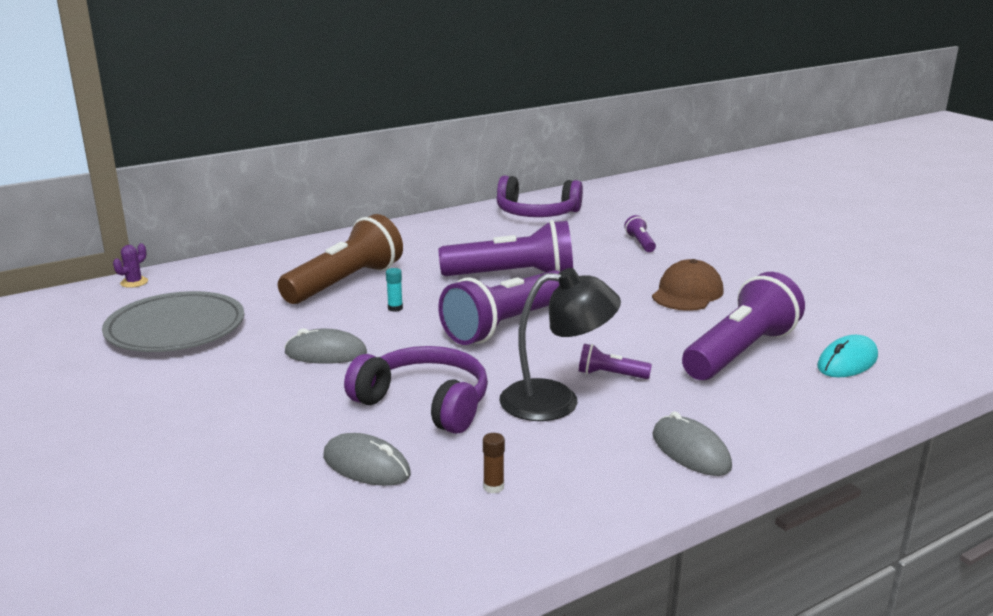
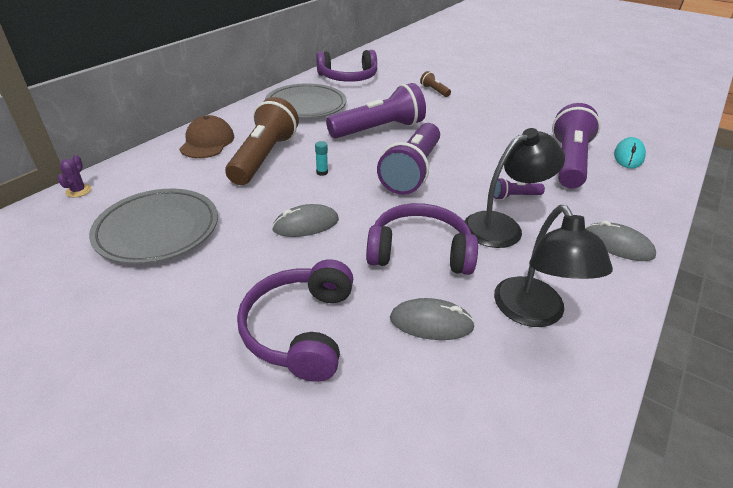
camera: 25 degrees left, 15 degrees up
(229, 438) = (300, 329): none -> purple headphones
(448, 237) = (306, 105): none -> grey plate
(493, 487) = (534, 313): brown glue stick -> black lamp
(640, 243) = (434, 91): purple flashlight -> brown flashlight
(687, 293) = (497, 123): brown cap -> brown cap (207, 142)

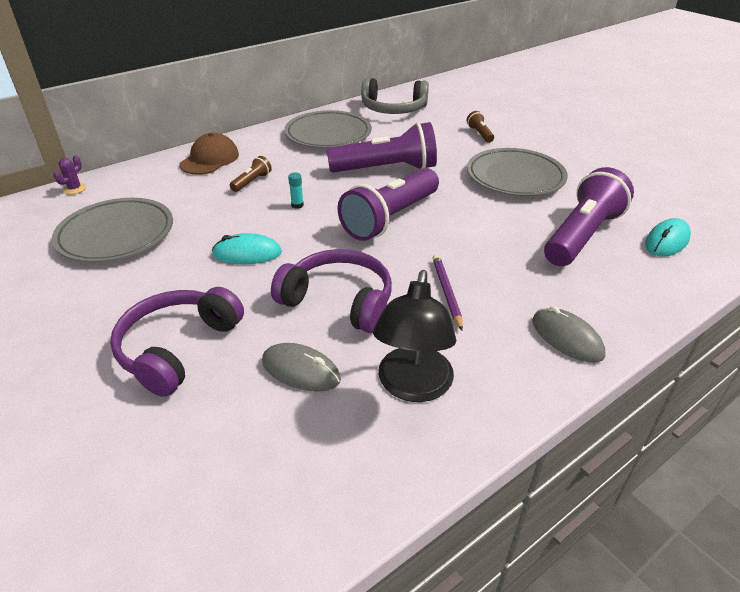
camera: 20 degrees right, 0 degrees up
(264, 157) = (252, 182): brown flashlight -> brown flashlight, size x0.43
(306, 224) = (247, 253): grey mouse -> turquoise mouse
(348, 77) = (393, 109): purple headphones -> grey headphones
(486, 122) = (515, 177): none -> grey plate
(502, 226) = (446, 292): black lamp -> purple pencil
(514, 196) = (485, 263): purple flashlight -> none

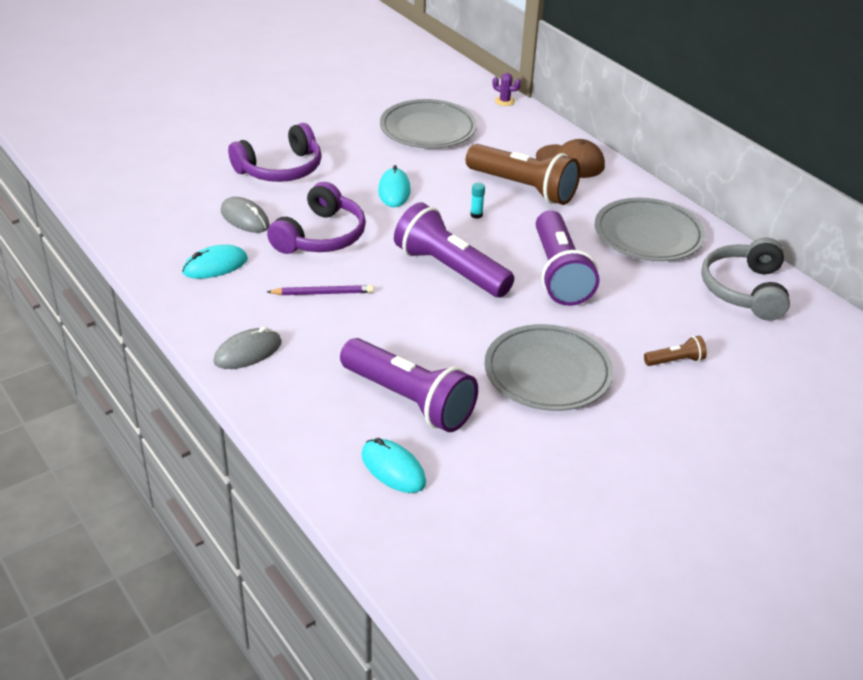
camera: 90 degrees right, 0 degrees up
(177, 348) = (280, 169): purple headphones -> purple headphones turned 120 degrees clockwise
(252, 182) = (523, 188): brown flashlight -> brown flashlight, size x2.31
(301, 370) = (245, 218): grey mouse -> grey mouse turned 75 degrees counterclockwise
(413, 387) = (215, 266): black lamp -> turquoise mouse

